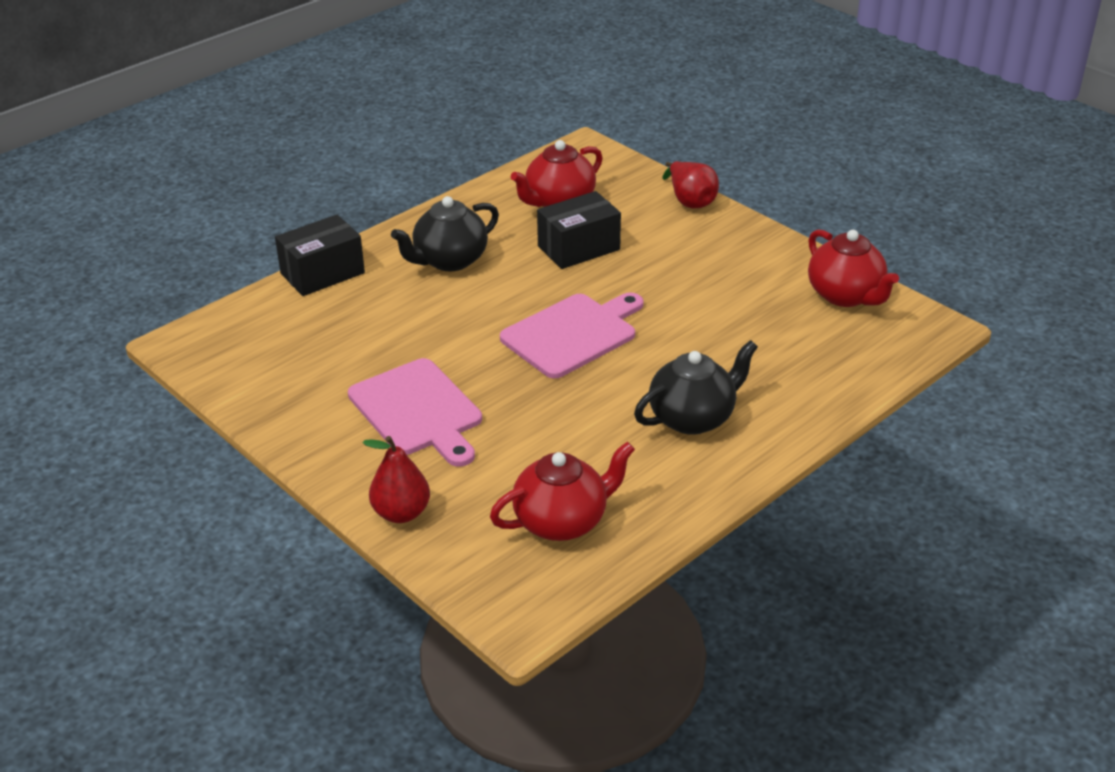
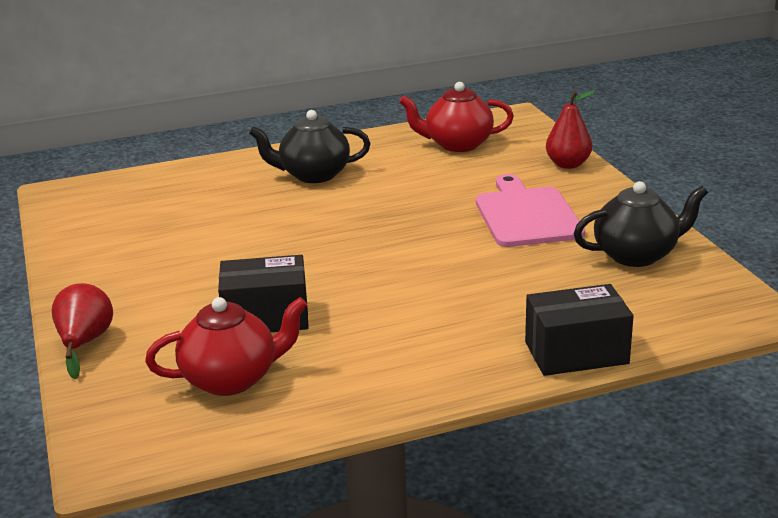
camera: 155 degrees left, 10 degrees down
(449, 260) = (419, 335): black teapot -> black teapot (636, 255)
(572, 334) = (350, 242): pink cutting board -> none
(846, 295) = (83, 224): red teapot -> none

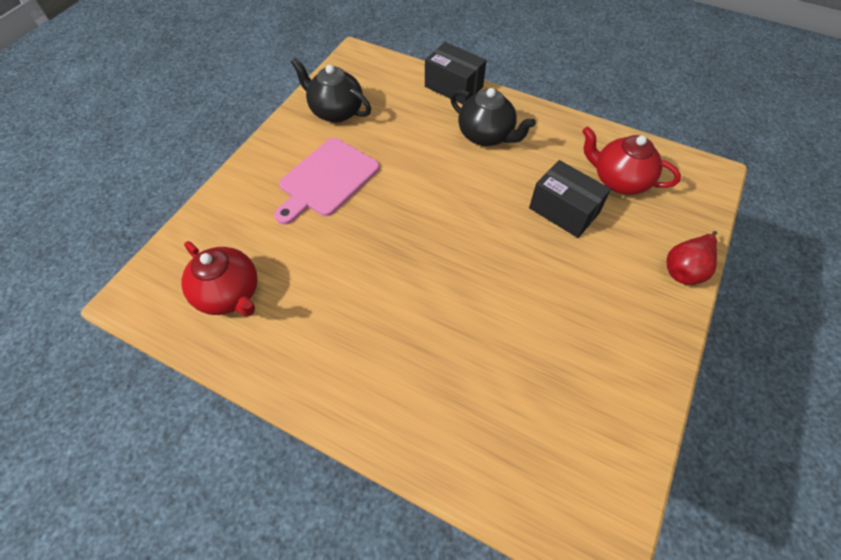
camera: 135 degrees left, 30 degrees up
(313, 175) = (372, 350): black teapot -> black teapot (486, 136)
(568, 164) = (223, 204): red pear -> none

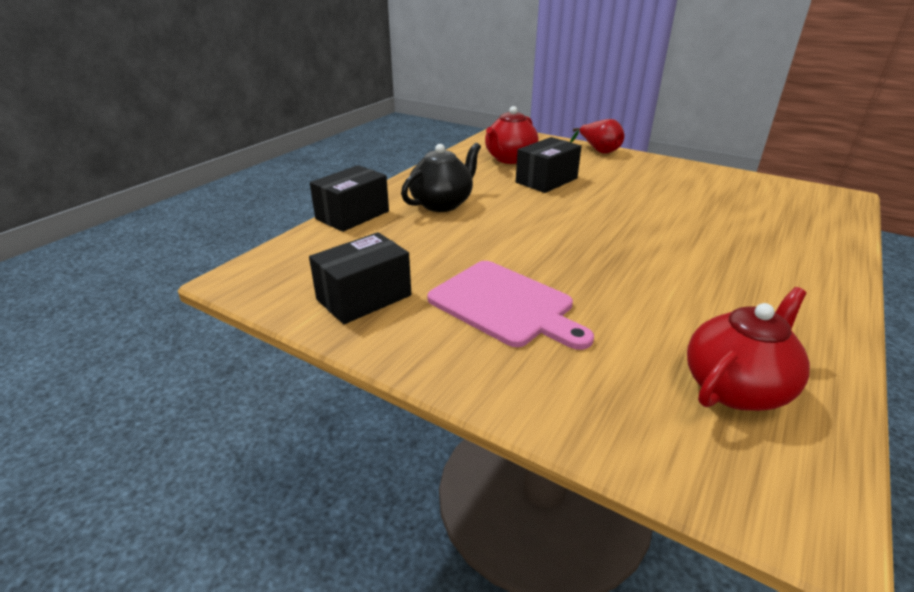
camera: 85 degrees left, 25 degrees down
(335, 111) = (364, 297): black teapot -> black box

